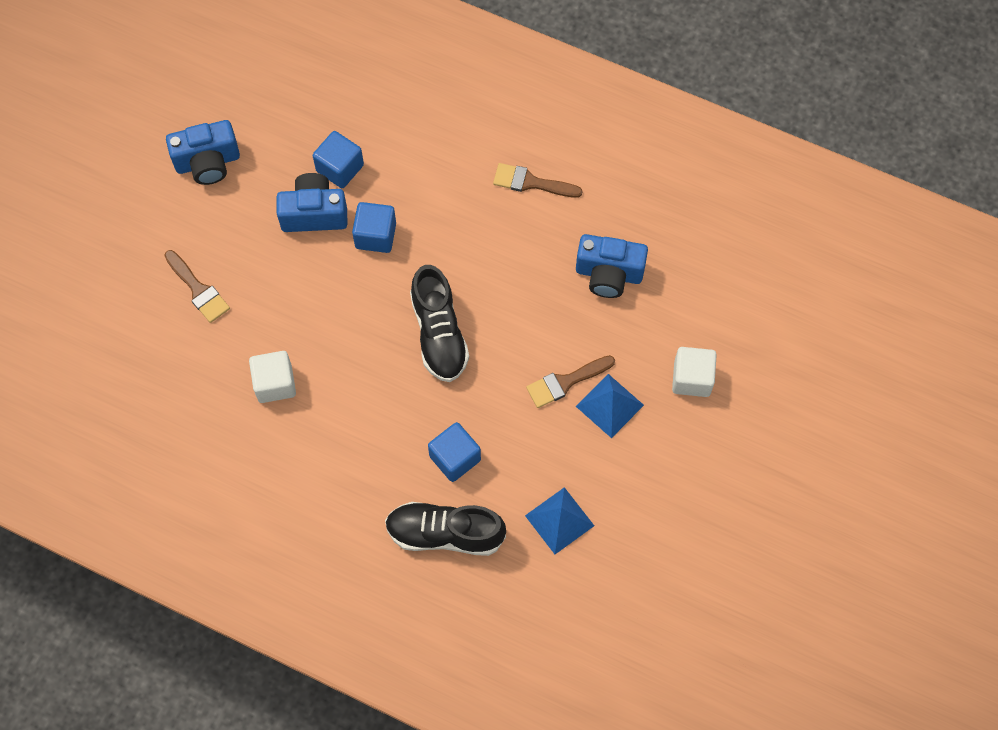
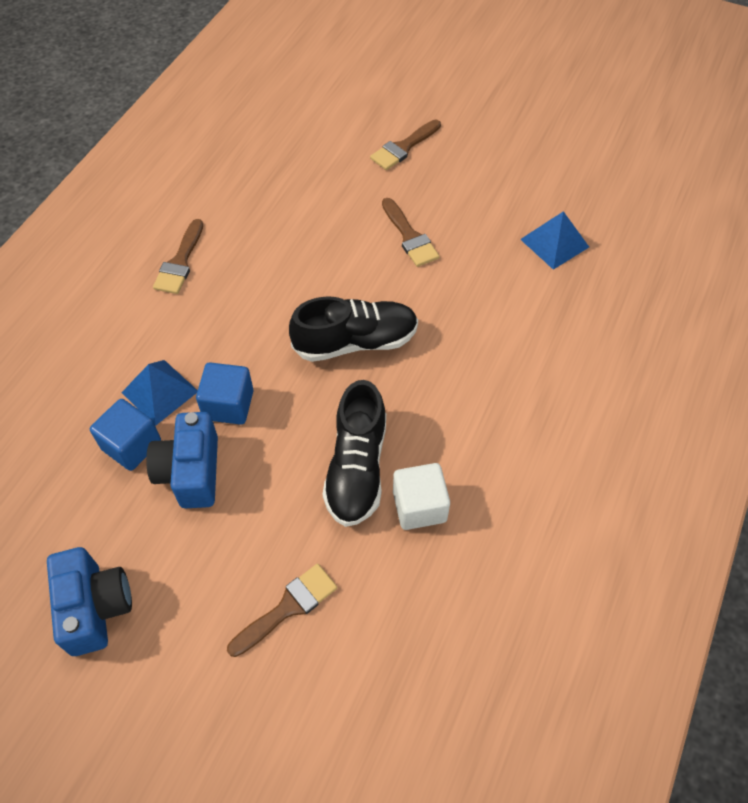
camera: 90 degrees left, 10 degrees down
(445, 533) = (582, 334): black shoe -> black shoe (357, 468)
(455, 458) = (498, 326): blue cube -> none
(609, 274) = (292, 202): blue camera -> none
(610, 405) = (433, 204): blue pyramid -> blue pyramid (160, 391)
(692, 378) = (403, 147): white cube -> brown brush

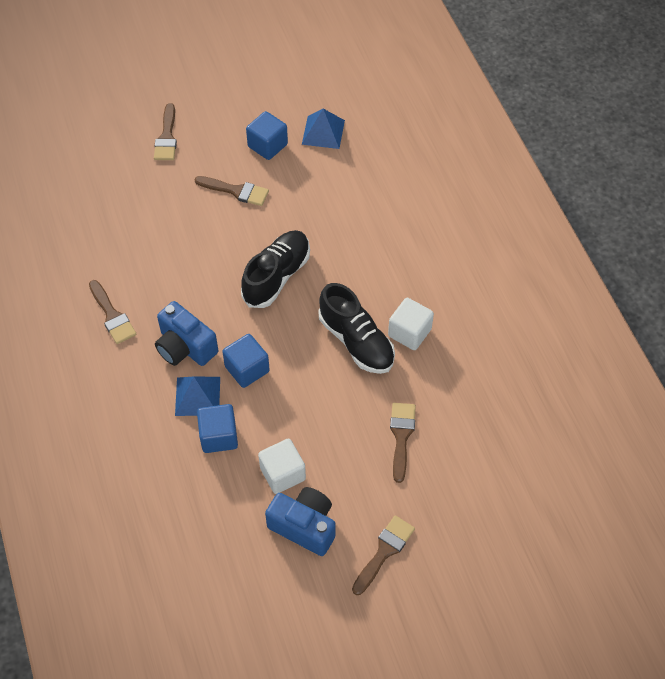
camera: 45 degrees left, 0 degrees up
(131, 714) = (384, 551): none -> brown brush
(139, 535) = (282, 473): none -> white cube
(191, 472) = (270, 420): blue camera -> blue camera (185, 347)
(486, 217) = (267, 145): none -> blue cube

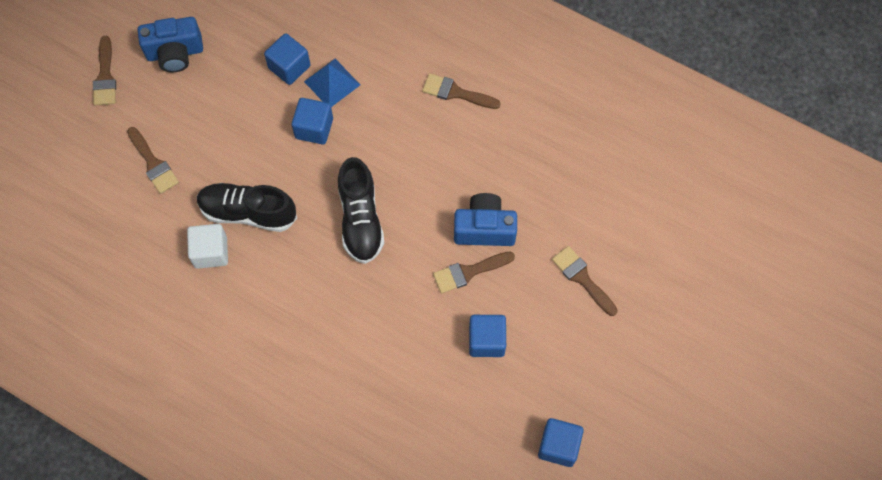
camera: 140 degrees right, 10 degrees up
(185, 347) = (377, 110): blue camera -> blue camera (484, 228)
(282, 473) = (220, 75): white cube -> none
(283, 66) = (558, 446): none -> blue cube
(323, 132) = (451, 396): blue pyramid -> none

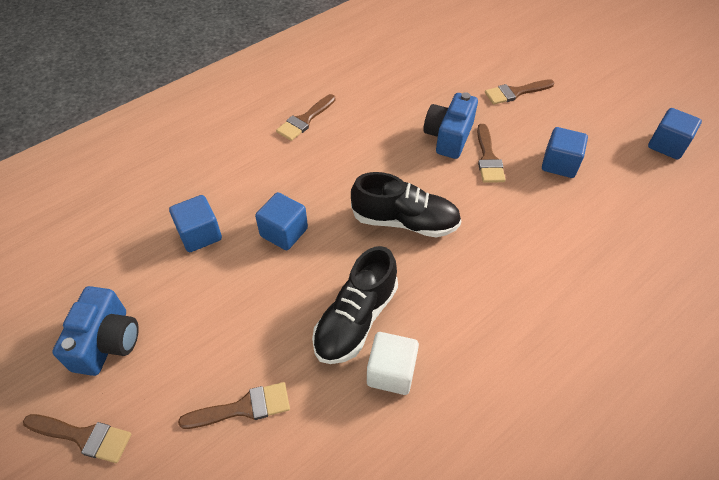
camera: 70 degrees left, 15 degrees down
(332, 83) = (240, 204): blue pyramid -> none

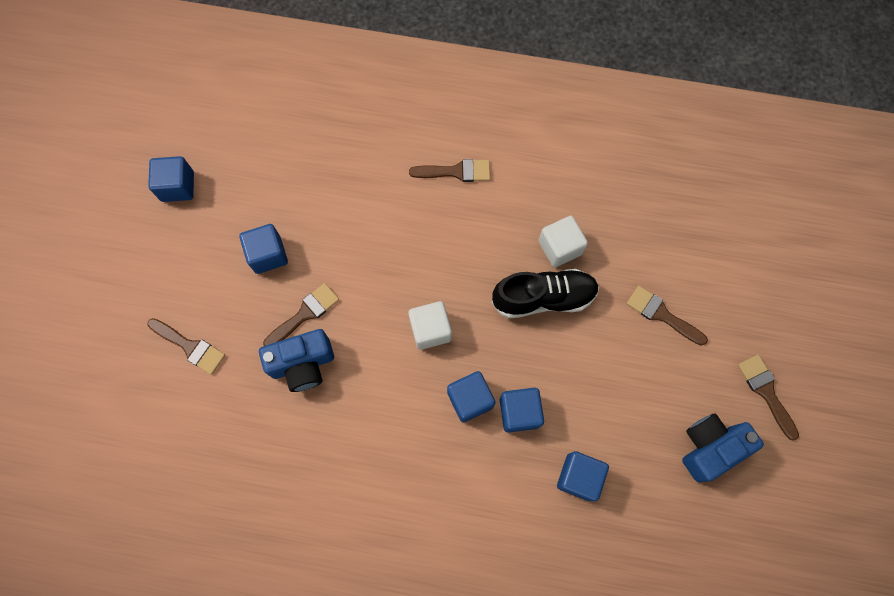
camera: 130 degrees left, 20 degrees up
(305, 120) = (383, 513): brown brush -> brown brush (456, 171)
(326, 209) = (470, 399): none -> blue cube
(405, 221) = (430, 330): black shoe -> white cube

